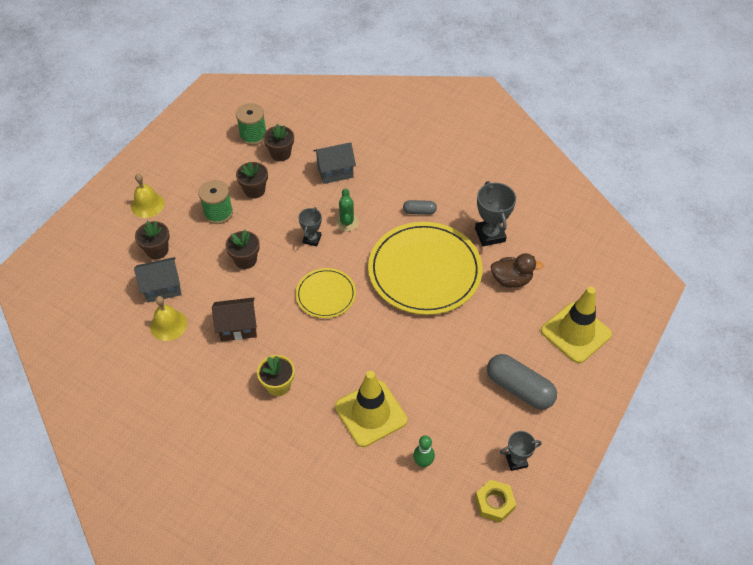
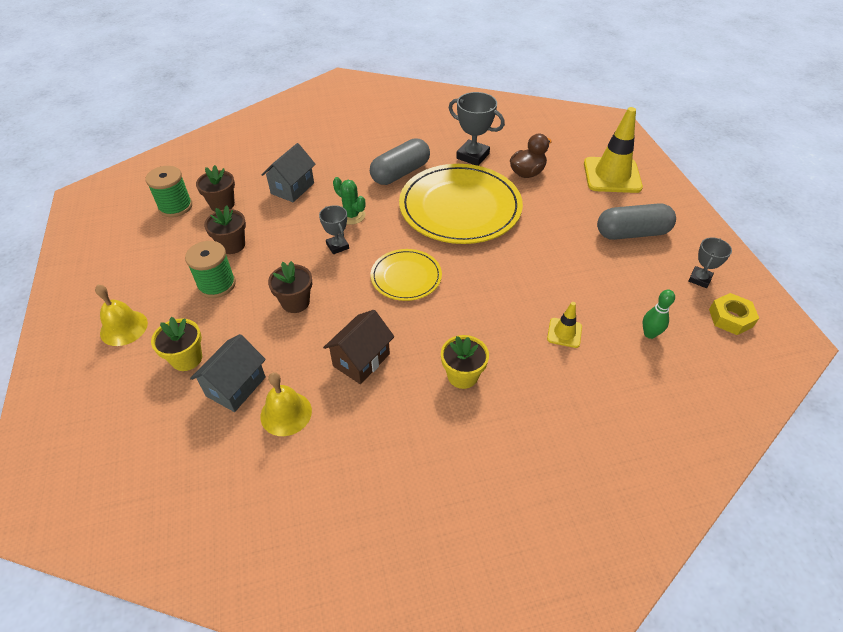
camera: 45 degrees left, 5 degrees down
(157, 250) = (187, 358): brown flower pot -> yellow flower pot
(370, 413) = (564, 333): yellow traffic cone -> yellow traffic cone, size x0.48
(419, 211) = (400, 173): grey capsule -> grey capsule, size x1.94

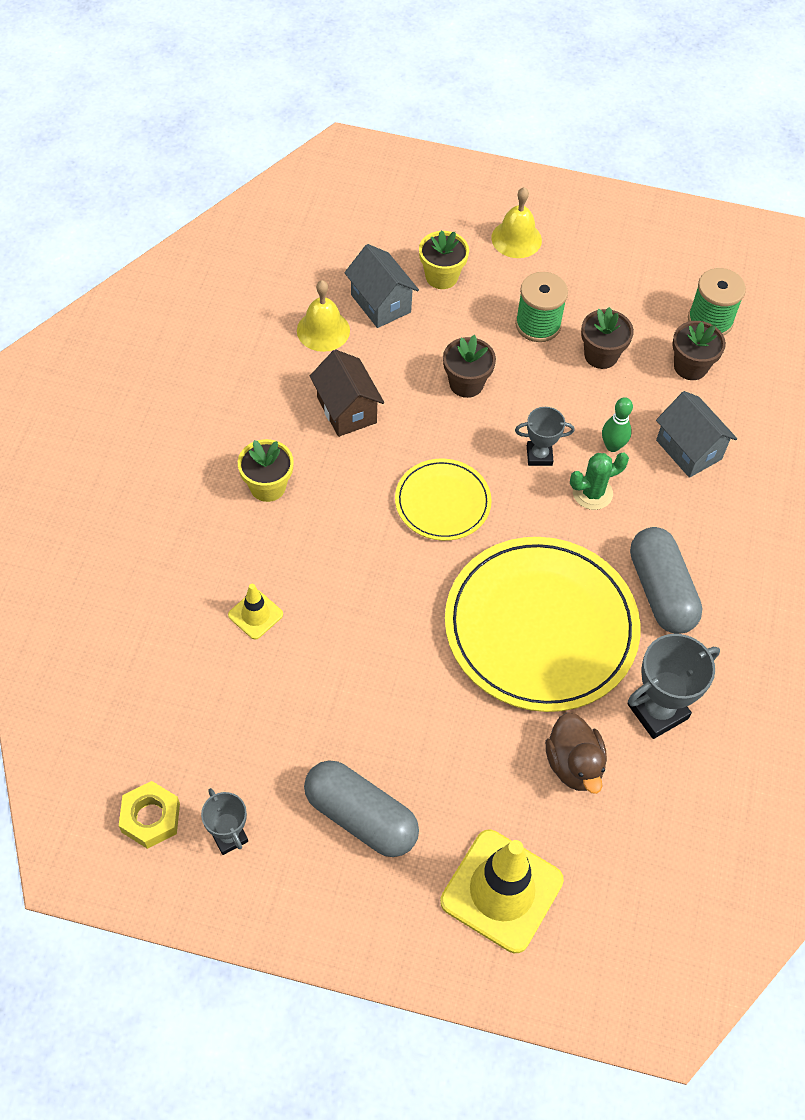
camera: 115 degrees right, 10 degrees up
(632, 233) = (360, 817): grey capsule -> grey capsule turned 75 degrees counterclockwise
(649, 334) = (193, 704): green bowling pin -> green bowling pin (612, 446)

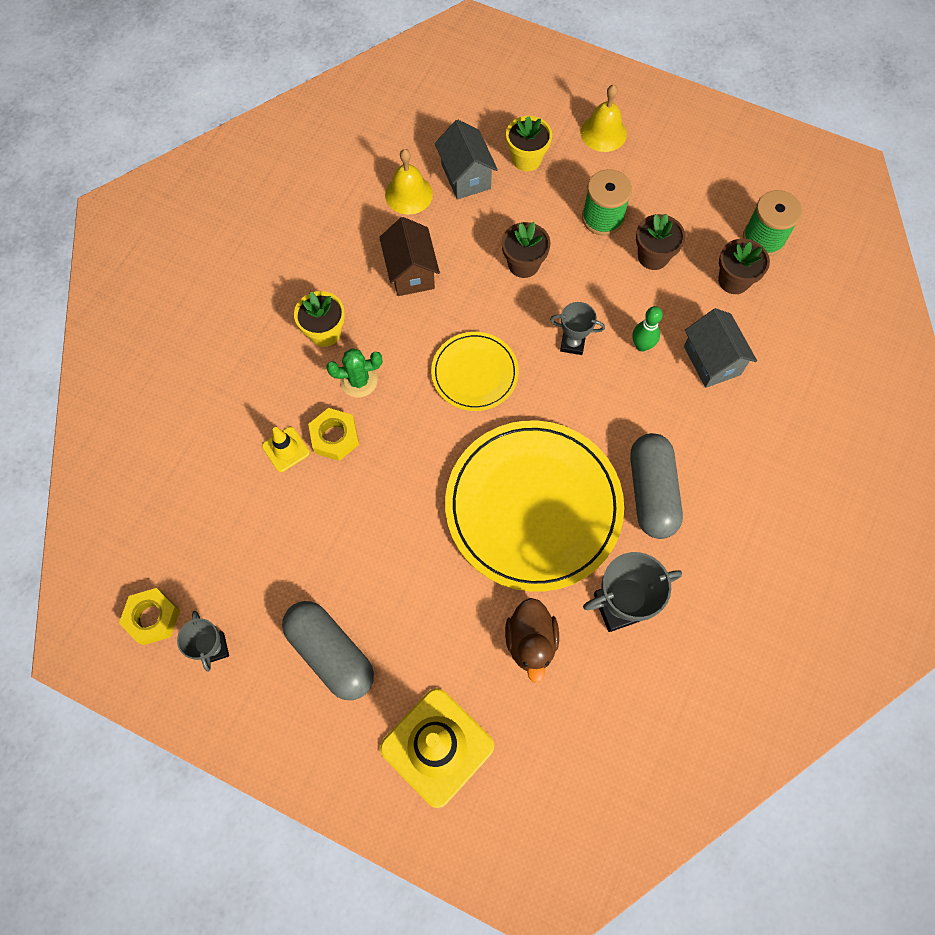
camera: 15 degrees right, 10 degrees up
(307, 593) = (335, 437): none -> yellow nut
(592, 493) = (612, 387): green cactus -> green cactus (359, 381)

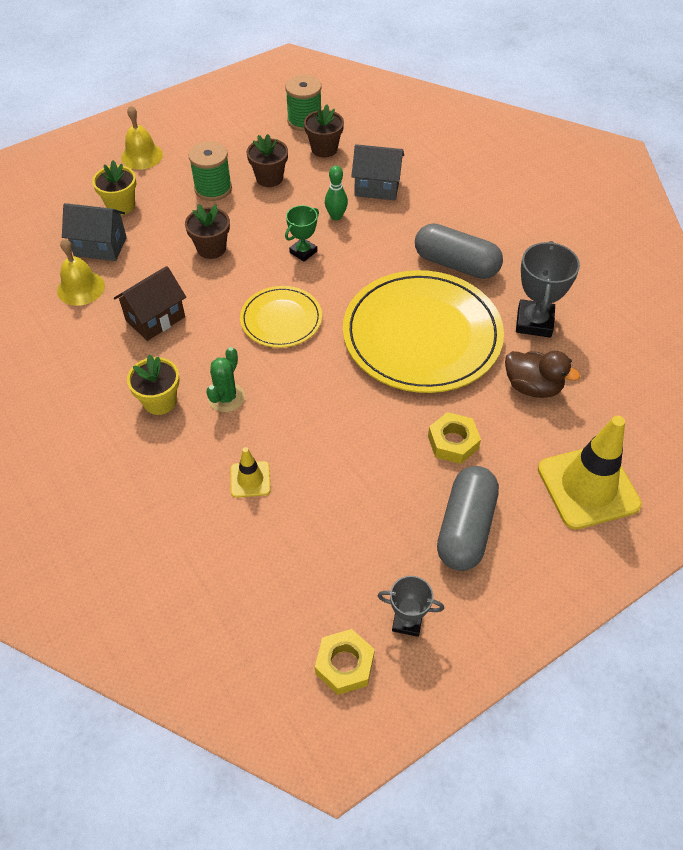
camera: 60 degrees left, 15 degrees down
(331, 653) = (465, 528): grey capsule -> grey capsule turned 60 degrees counterclockwise
(335, 437) = (266, 438): yellow nut -> yellow nut (453, 442)
(411, 272) = (155, 319): brown house -> brown house turned 60 degrees counterclockwise
(572, 343) = (303, 252): grey trophy -> green trophy

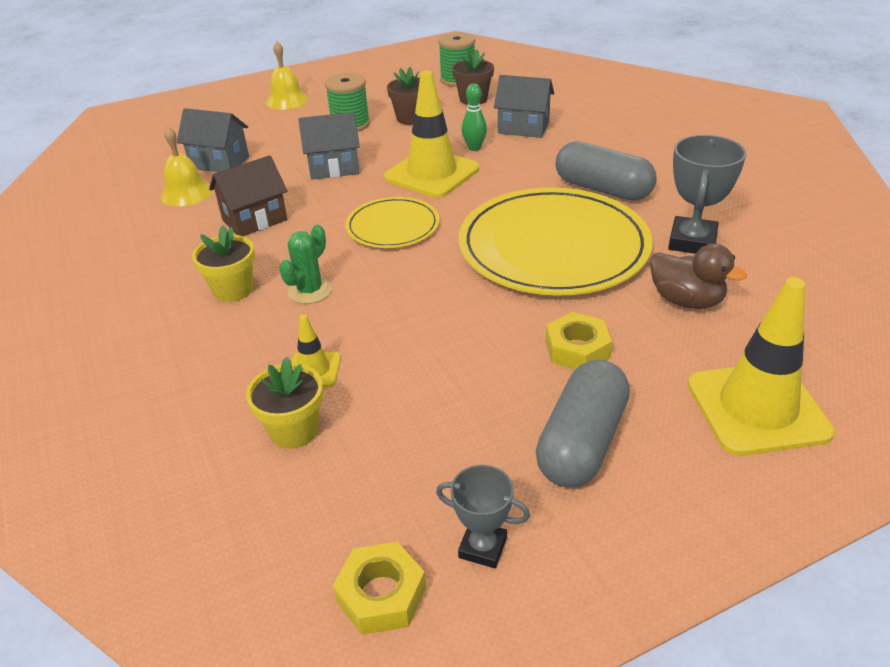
camera: 10 degrees right, 15 degrees down
(121, 205) = (252, 134): yellow flower pot -> yellow flower pot (294, 430)
(211, 248) = (334, 168): brown flower pot -> grey house
(303, 252) = (432, 173): green trophy -> yellow traffic cone

